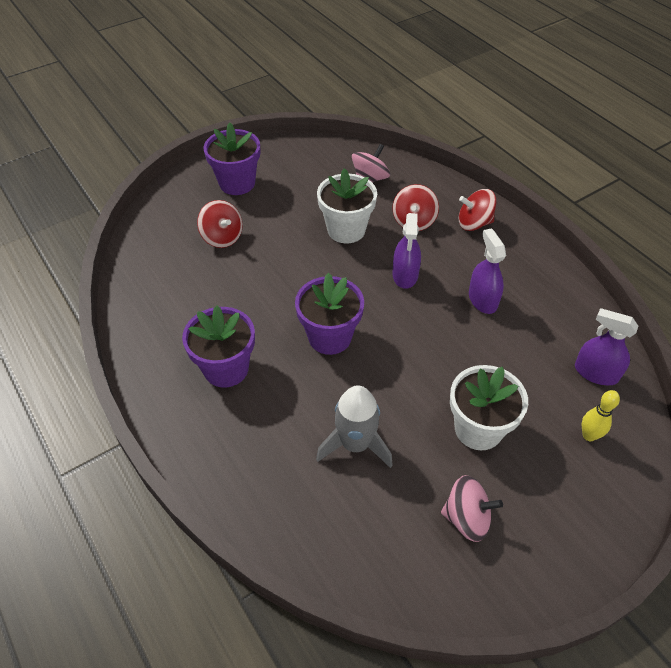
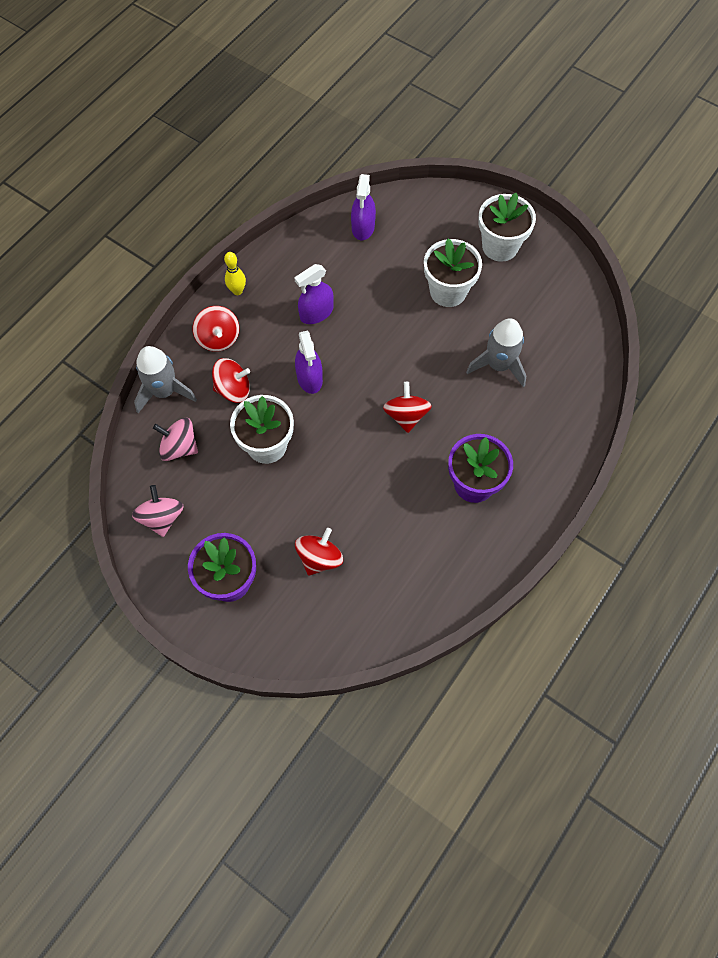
camera: 110 degrees left, 15 degrees up
(330, 337) = (406, 415): purple flower pot -> red spinning top
(405, 275) = (309, 378): purple spray bottle -> purple spray bottle turned 90 degrees clockwise
(429, 180) = (164, 391): none -> grey rocket
(467, 518) = (521, 284): pink spinning top -> pink spinning top (162, 518)
(537, 516) = (500, 246): none -> white flower pot
(589, 435) = (422, 226): yellow bowling pin -> yellow bowling pin (237, 291)

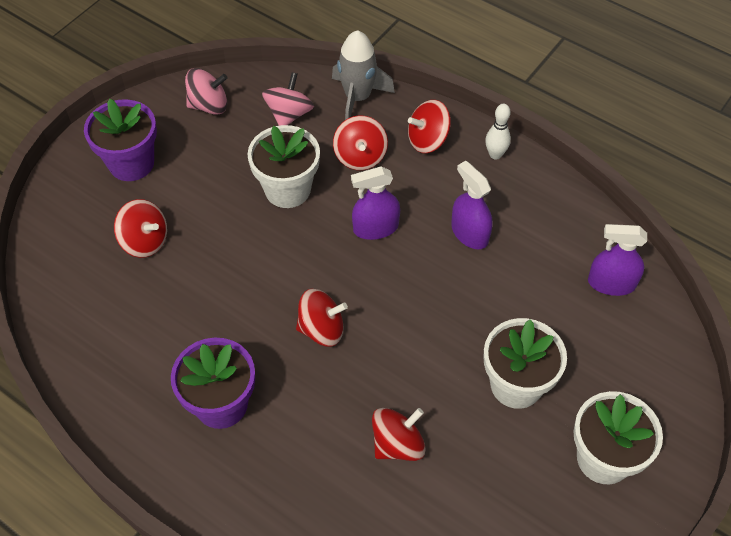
camera: 90 degrees right, 10 degrees down
(237, 291) = (495, 154): yellow bowling pin -> white bowling pin
(498, 365) = (397, 444): grey rocket -> red spinning top

